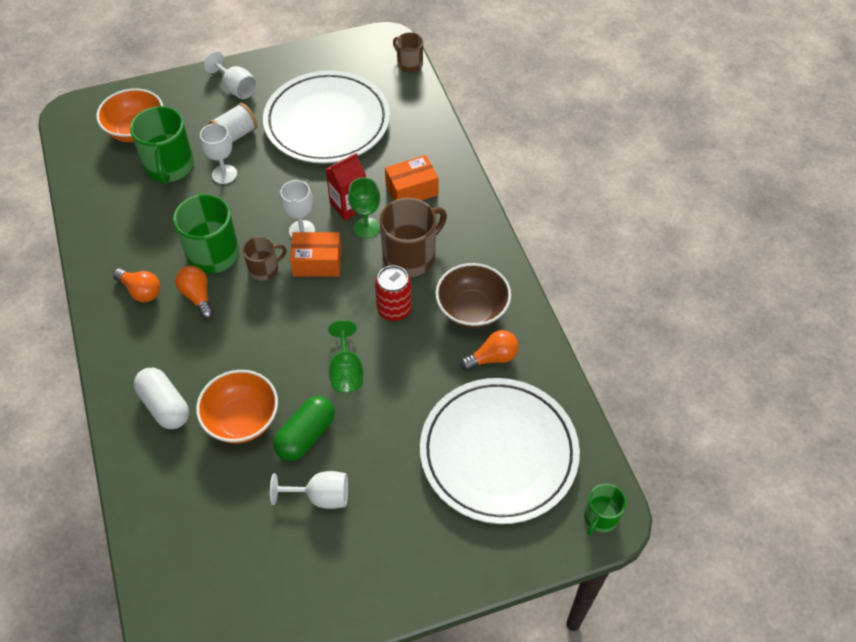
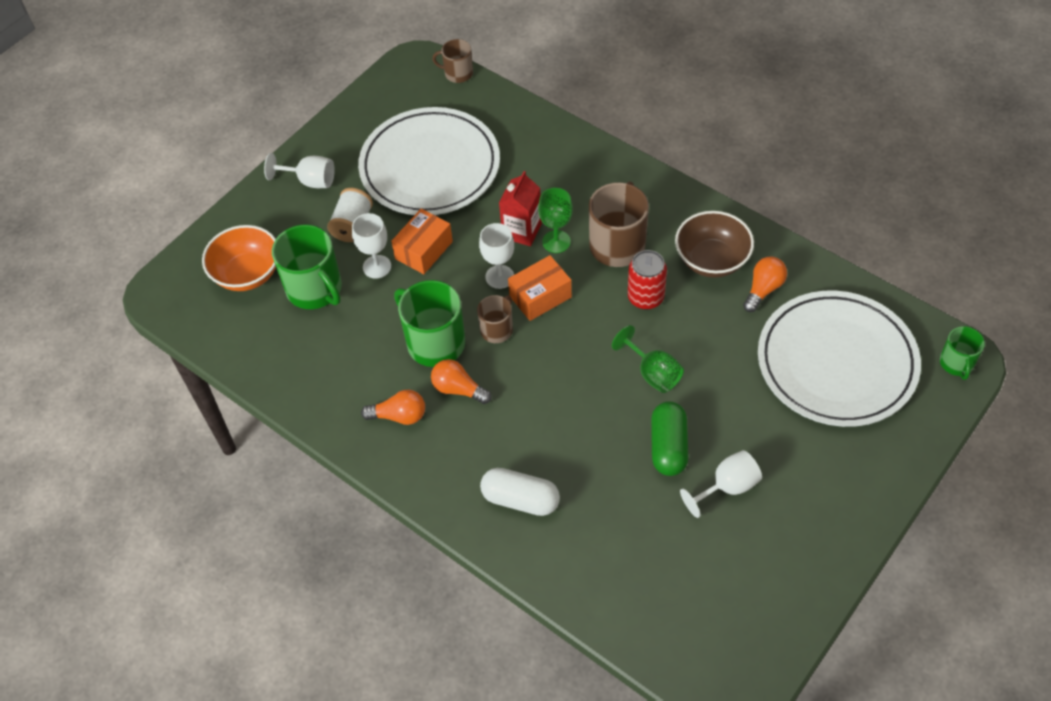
camera: 30 degrees left, 0 degrees up
(242, 420) = (601, 468): orange bowl -> none
(411, 190) = (565, 186): orange box -> orange box (424, 250)

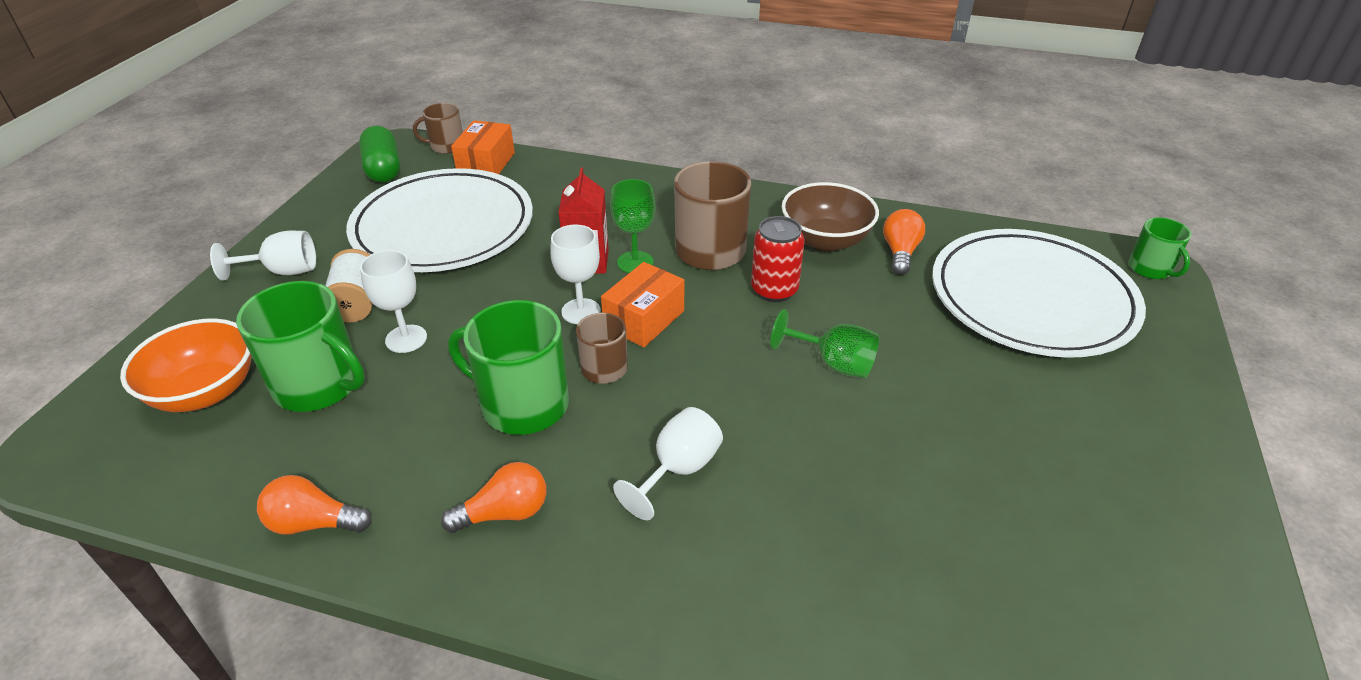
camera: 25 degrees left, 15 degrees down
(424, 250) = (466, 307): orange box -> orange box (486, 164)
(458, 389) = (582, 452): orange light bulb -> orange light bulb (314, 523)
(520, 499) = (748, 575): white capsule -> none
(668, 446) = (909, 440): green capsule -> green capsule (383, 169)
(727, 487) = (1018, 467): white goblet -> white goblet (678, 470)

